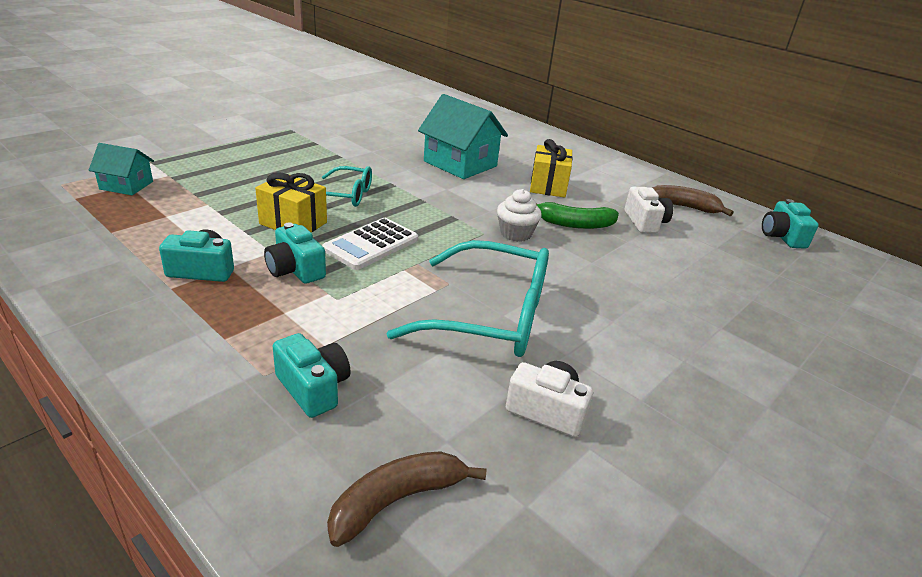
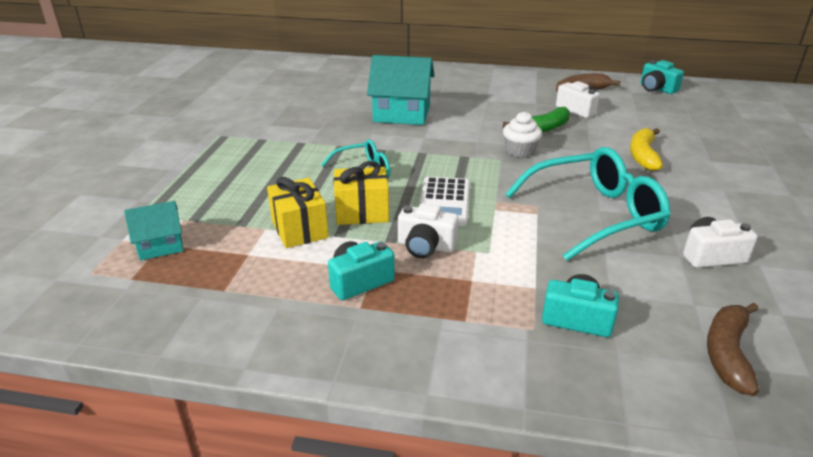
camera: 30 degrees left, 0 degrees up
(295, 270) = (425, 246): turquoise camera -> white camera
(548, 186) = (485, 107): yellow gift -> yellow gift (299, 229)
(643, 289) = (643, 155): none -> yellow banana

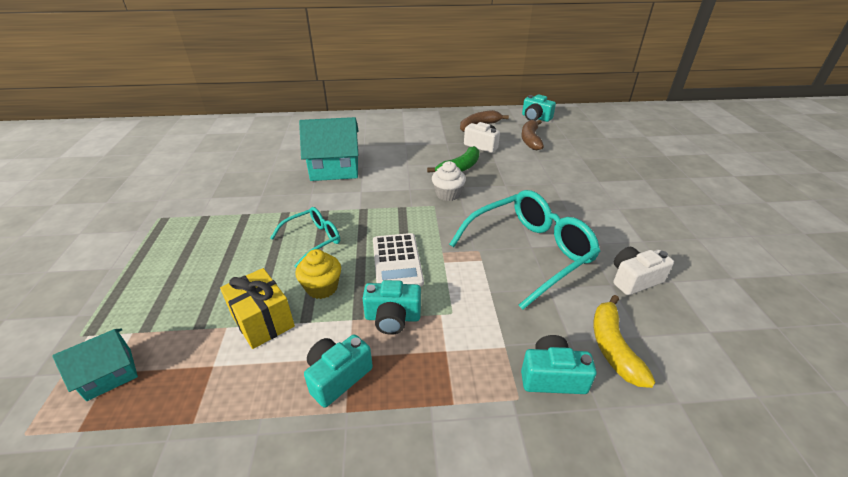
camera: 15 degrees left, 5 degrees up
(362, 212) = (322, 287): yellow gift -> yellow cupcake
(425, 246) = (392, 318): white camera -> turquoise camera
(643, 155) = (547, 184): yellow banana -> yellow banana (613, 347)
(727, 353) = (687, 387): brown banana -> brown banana (530, 140)

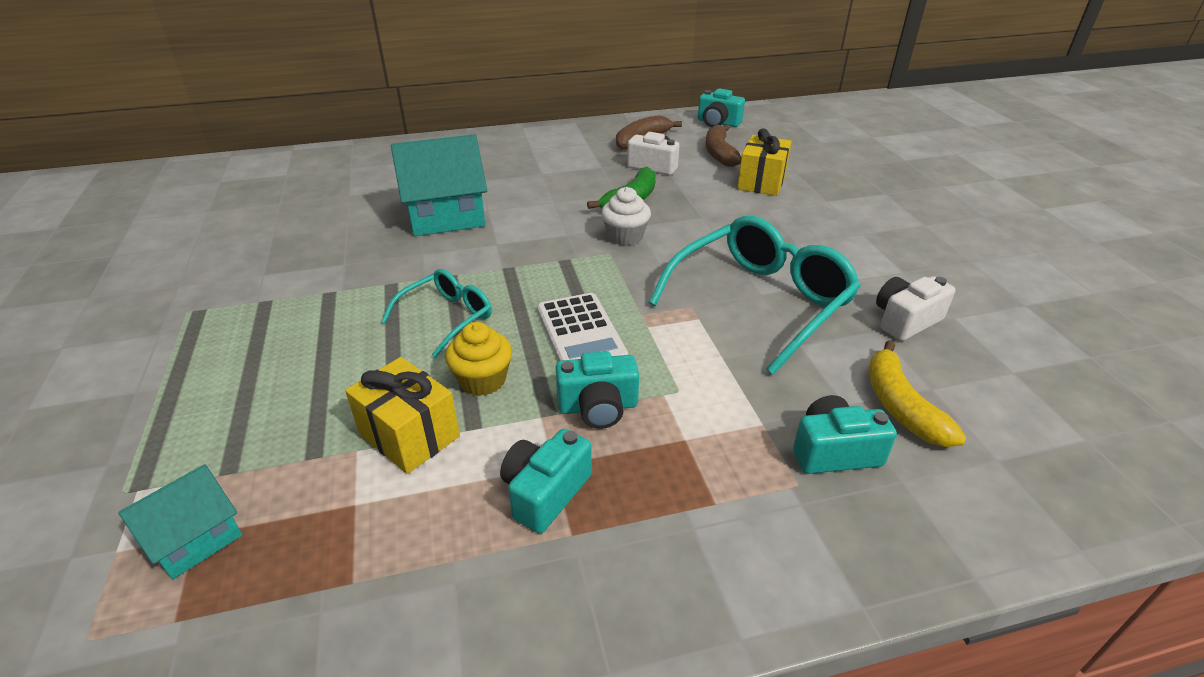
camera: 10 degrees left, 0 degrees up
(554, 163) = (761, 182): none -> yellow gift

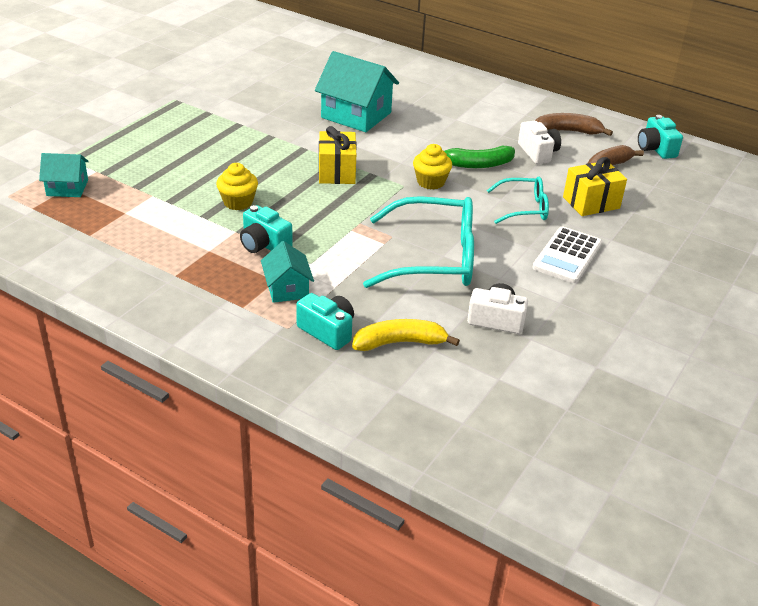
camera: 45 degrees right, 0 degrees up
(409, 435) = (177, 203): yellow gift -> yellow gift (337, 172)
(447, 317) = (269, 167): turquoise glasses -> turquoise glasses (524, 208)
(545, 492) = (190, 256): turquoise camera -> none
(580, 333) = (314, 212): white calculator -> white calculator (567, 256)
(625, 236) = (430, 182): white cupcake -> yellow cupcake
(713, 438) = (287, 288): none -> turquoise house
(900, 406) = (400, 343): yellow banana -> yellow banana turned 45 degrees clockwise

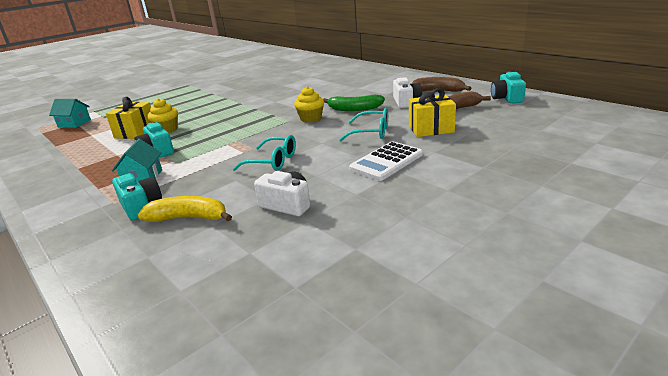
camera: 20 degrees right, 10 degrees down
(337, 172) = (249, 114): yellow gift -> yellow gift (135, 132)
(356, 115) = (290, 88): turquoise house -> none
(434, 258) = (273, 161): turquoise glasses -> turquoise glasses, size x0.55

